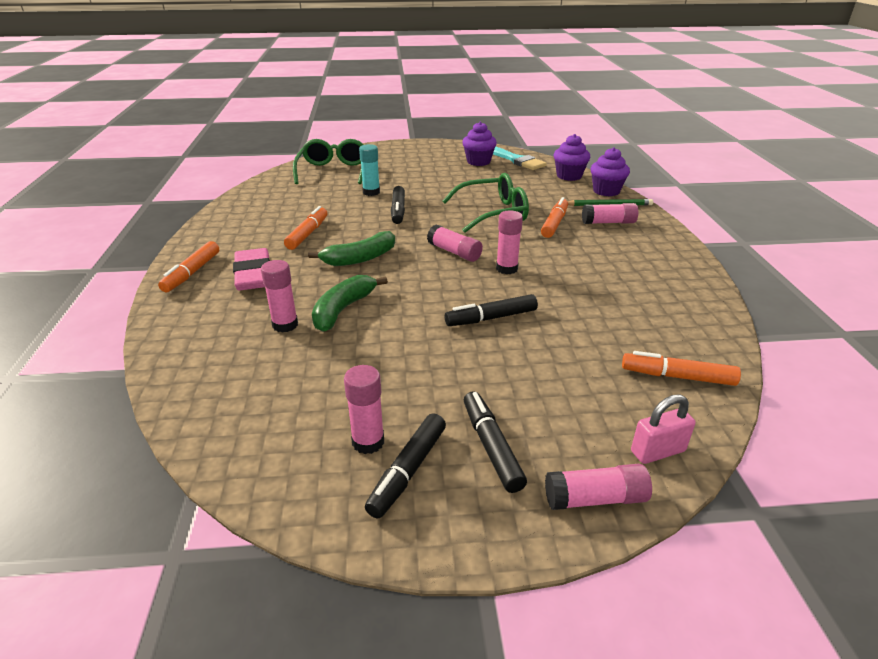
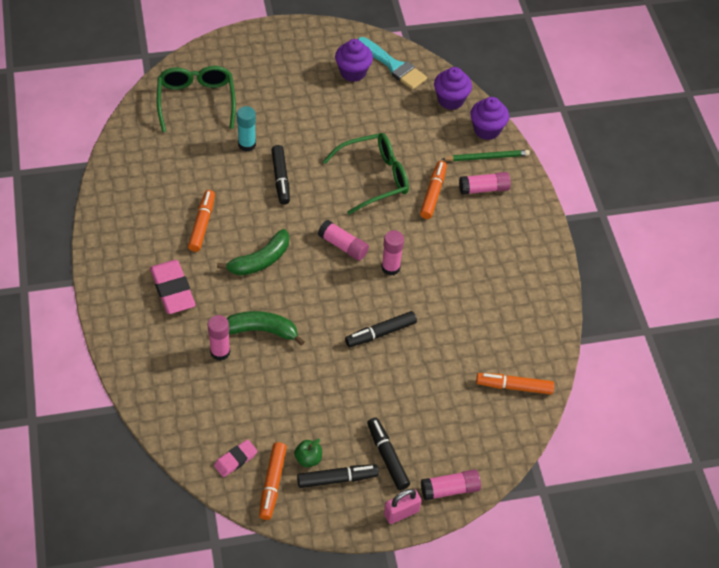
camera: 10 degrees left, 20 degrees up
(192, 273) = (117, 290): orange marker -> orange marker (272, 484)
(258, 436) = (235, 460): none -> pink eraser
(343, 310) = (261, 331): green banana -> green banana turned 75 degrees clockwise
(368, 442) = (308, 459): pink glue stick -> green apple
(408, 471) = (337, 479): black marker -> black marker turned 120 degrees counterclockwise
(657, 451) = (491, 452): pink padlock -> pink padlock (401, 512)

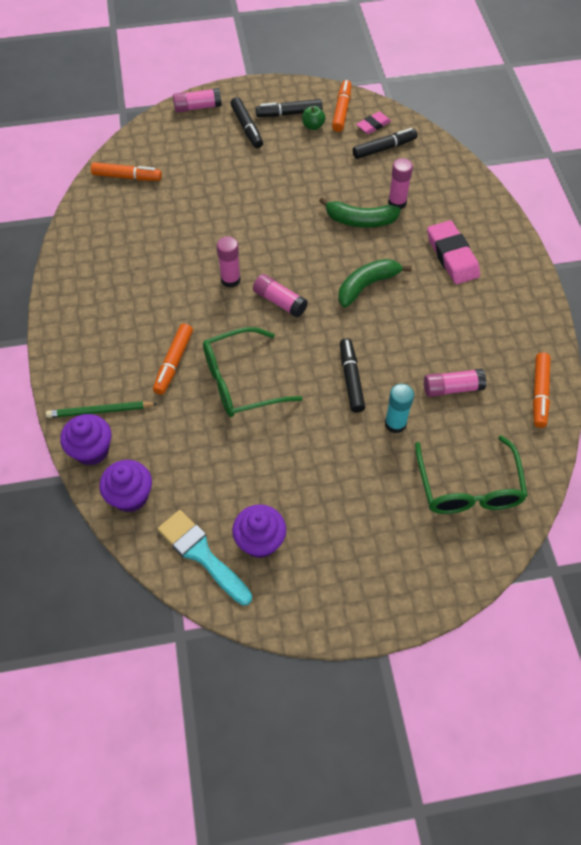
camera: 175 degrees left, 5 degrees up
(202, 224) = (433, 323): orange marker -> orange marker (539, 393)
(380, 333) = (245, 219): black marker -> black marker (384, 148)
(401, 512) = (238, 93): pink padlock -> none
(483, 189) = (113, 369): pink glue stick -> pink glue stick (452, 388)

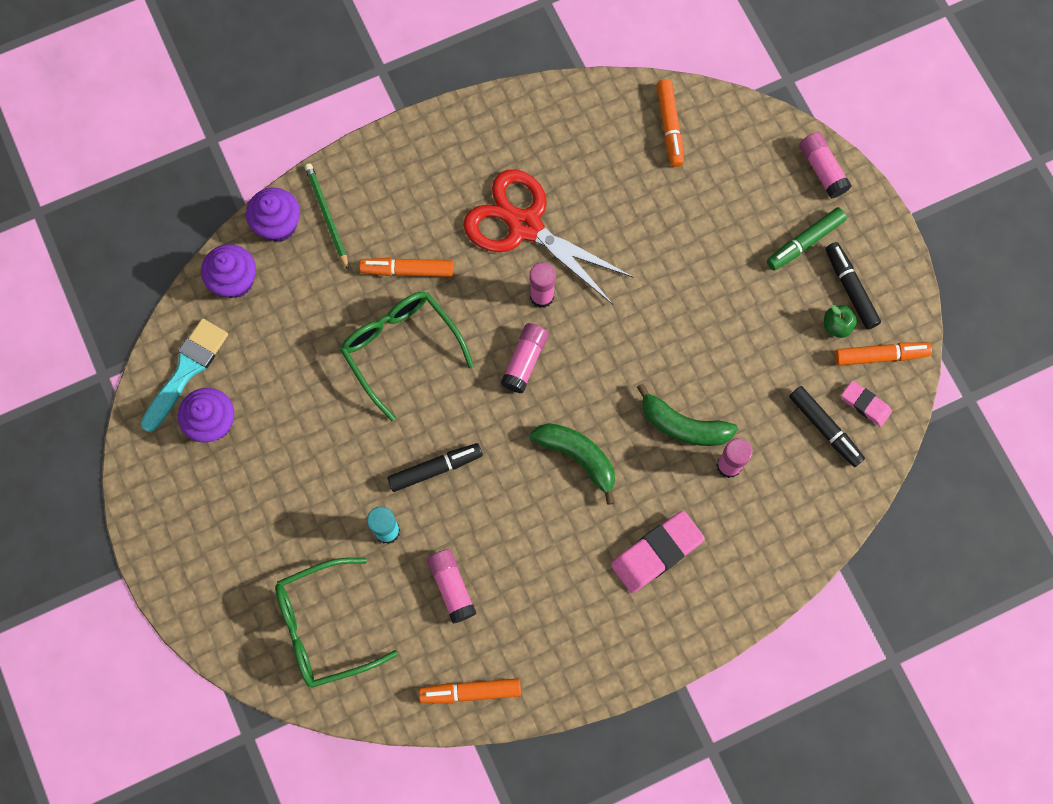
camera: 75 degrees right, 15 degrees up
(168, 278) = (525, 226): none -> red scissors
(247, 127) = (804, 242): black marker -> green marker
(360, 220) = (683, 425): green banana -> green banana turned 60 degrees counterclockwise

